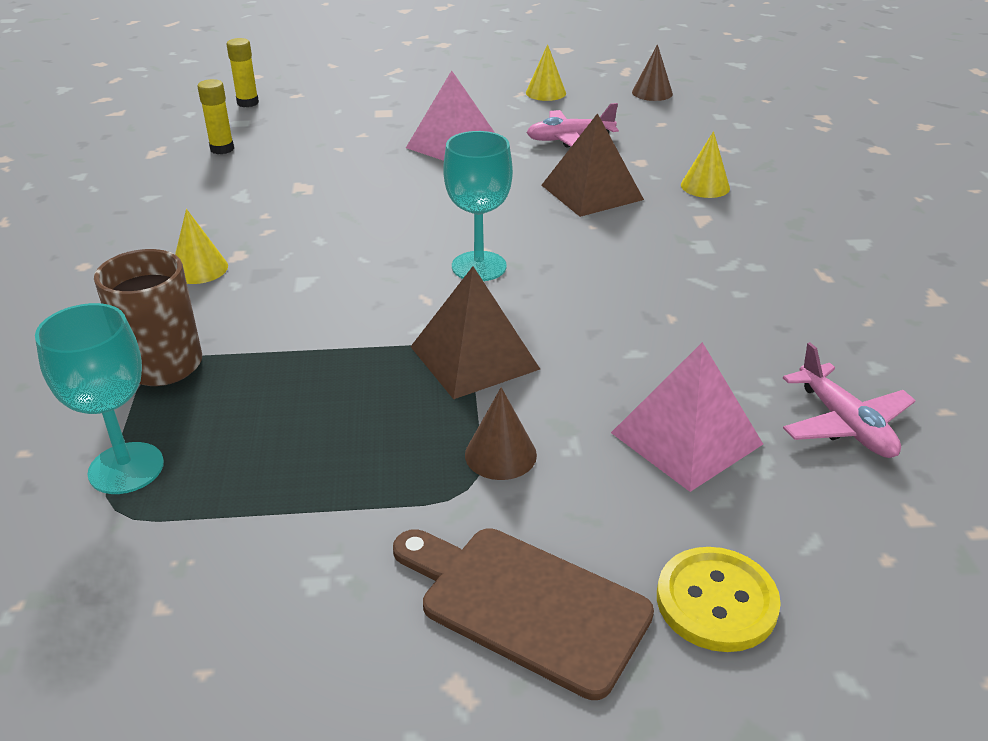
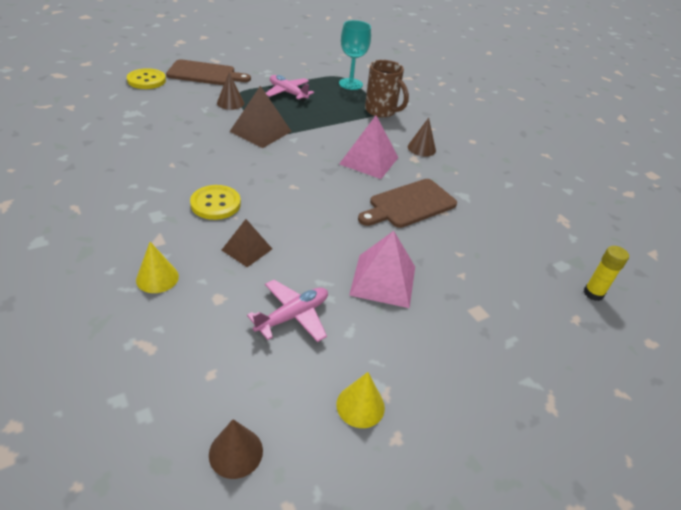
camera: 150 degrees right, 5 degrees up
(199, 269) = (421, 148): yellow cone -> brown cone
(222, 149) = (530, 232): yellow glue stick -> none
(334, 199) = (409, 204): none -> brown cutting board
(479, 266) = (288, 174): turquoise goblet -> none
(591, 192) = (247, 249): brown pyramid -> brown pyramid, size x0.63
(614, 245) = (215, 204): none -> yellow button
(686, 438) = (159, 117): pink pyramid -> pink pyramid (369, 160)
(844, 424) = (88, 131): pink plane -> pink plane (288, 93)

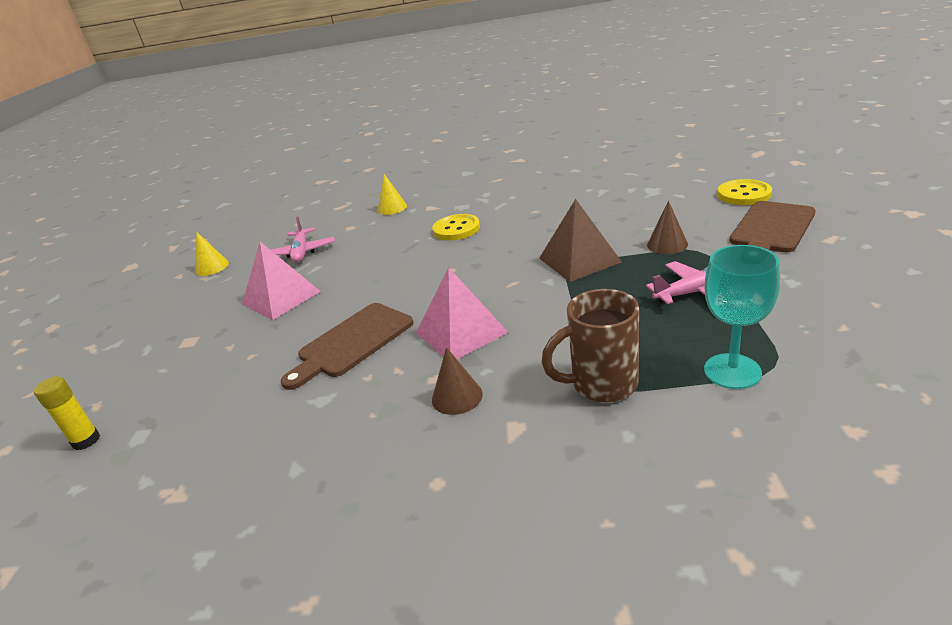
camera: 130 degrees right, 10 degrees down
(236, 452) = (246, 228): brown cone -> none
(247, 249) = (385, 240): brown pyramid -> none
(409, 204) = (352, 342): brown cutting board -> brown cutting board turned 135 degrees counterclockwise

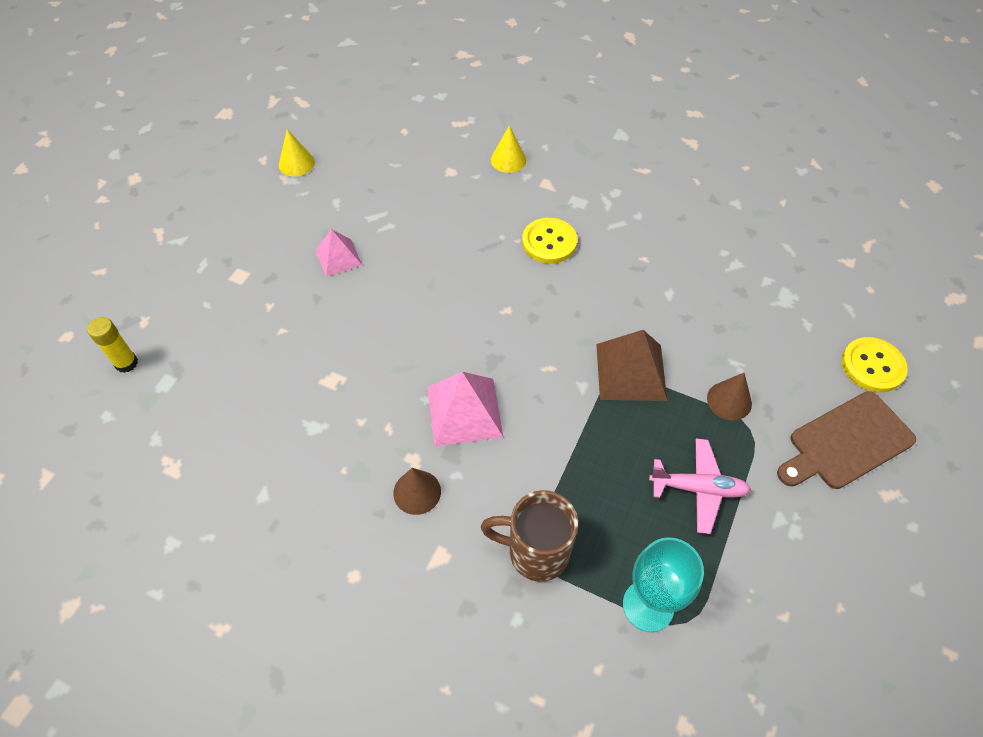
camera: 20 degrees right, 25 degrees up
(281, 297) = (338, 257): pink pyramid -> pink pyramid, size x0.63
(301, 252) = (386, 189): pink plane -> none
(352, 342) = (369, 366): brown cutting board -> none

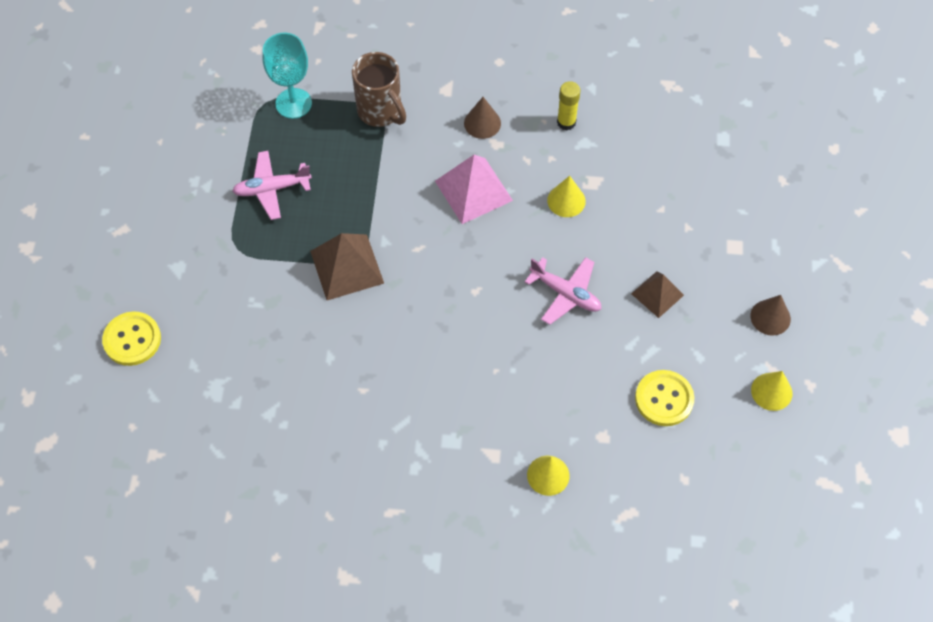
camera: 160 degrees right, 5 degrees up
(126, 363) = (766, 143): yellow glue stick -> yellow glue stick (566, 122)
(338, 257) = (657, 294): pink pyramid -> brown pyramid
(371, 369) = (566, 200): none -> yellow cone
(422, 282) = (566, 294): none -> pink plane
(536, 552) = (380, 111): brown mug -> brown mug turned 60 degrees clockwise
(549, 242) = (463, 378): yellow button -> yellow button (664, 399)
(729, 400) = (257, 267): brown cone -> brown cone (770, 317)
(846, 442) = (156, 261): brown cutting board -> none

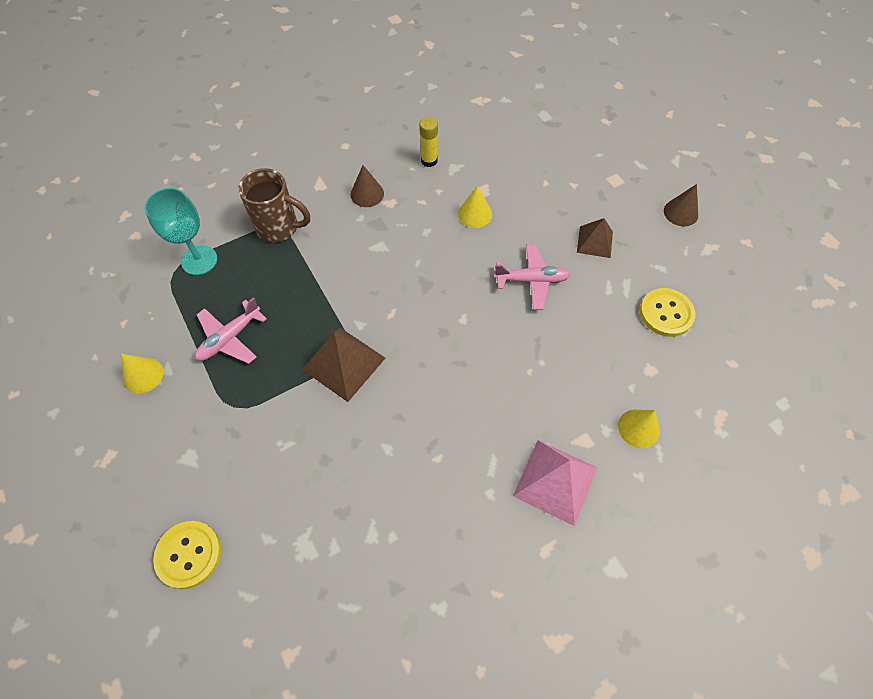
camera: 35 degrees left, 0 degrees up
(473, 190) = (400, 245): pink pyramid -> pink pyramid (555, 481)
(771, 391) = (728, 262): yellow cone -> yellow cone (143, 375)

